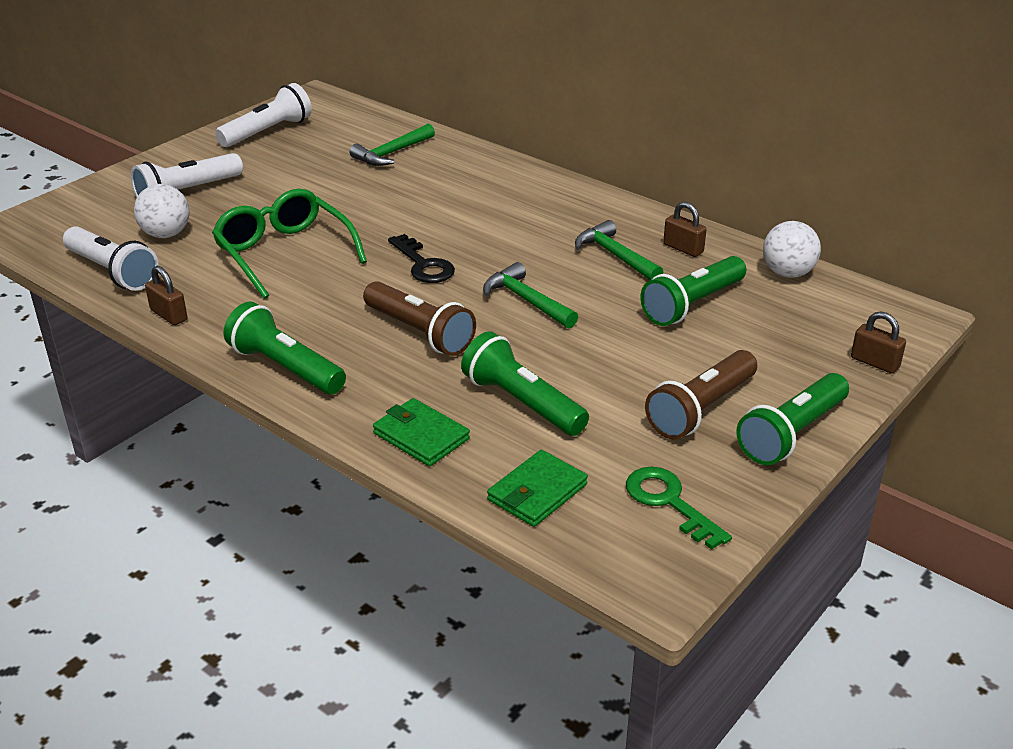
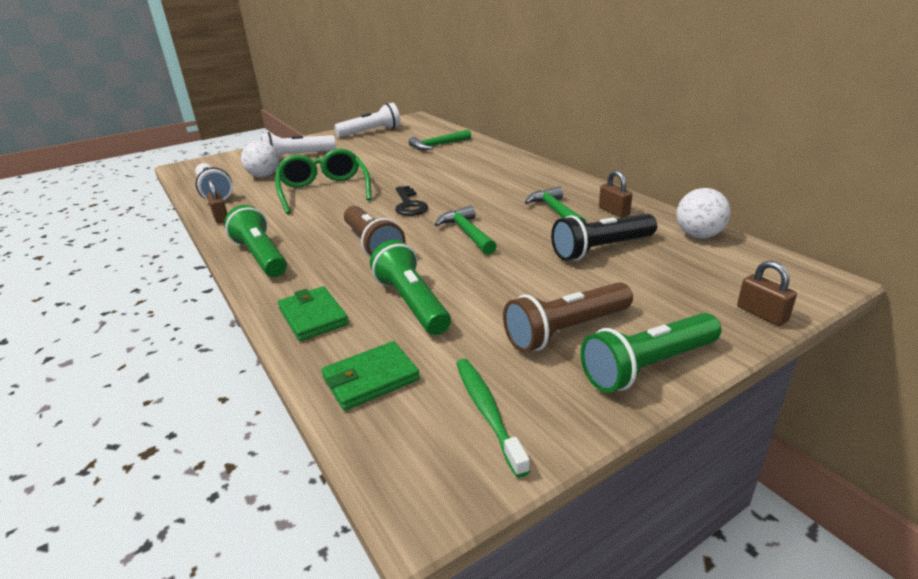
camera: 20 degrees right, 5 degrees down
(669, 502) = (487, 412): green key -> green toothbrush
(692, 305) = (601, 249): green flashlight -> black flashlight

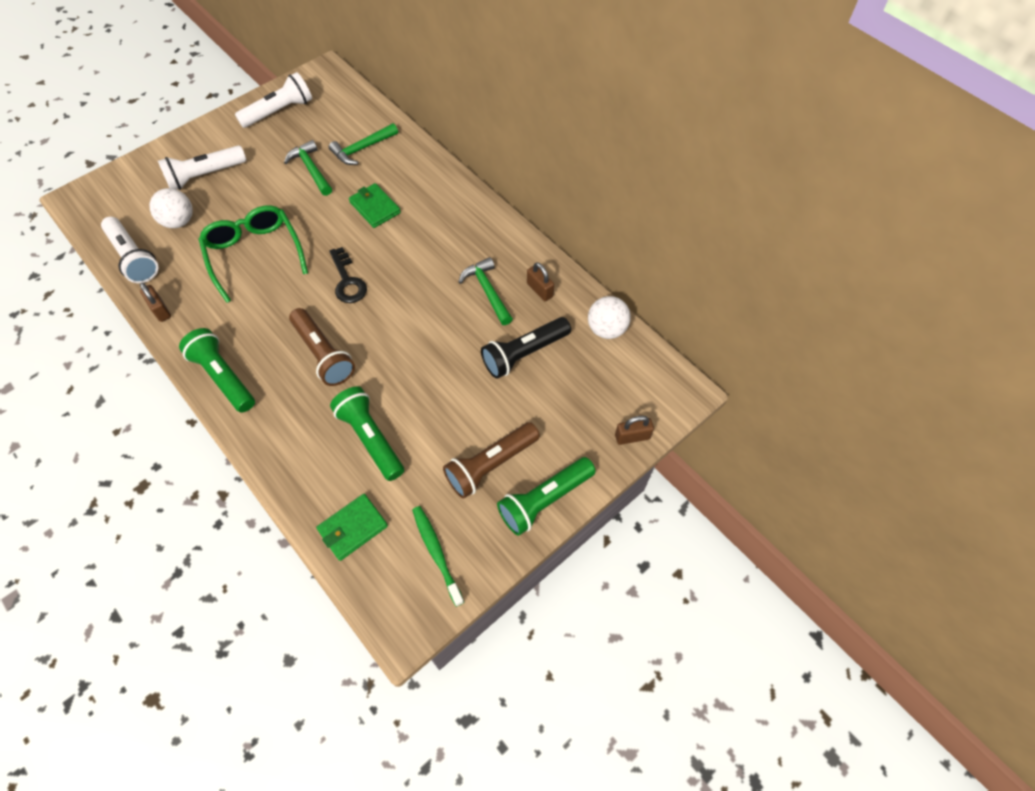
camera: 10 degrees left, 30 degrees up
(313, 316) = (293, 460): green wallet -> green wallet (375, 207)
(467, 233) = (408, 331): green hammer -> green hammer (311, 169)
(762, 314) = (632, 437): brown padlock -> brown padlock turned 60 degrees counterclockwise

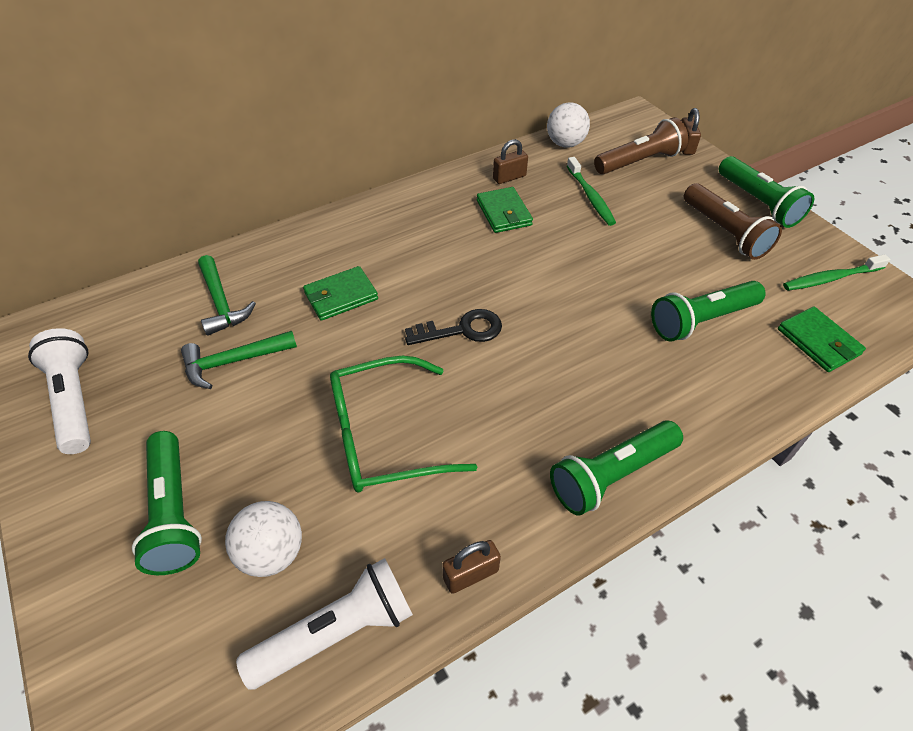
camera: 80 degrees left, 10 degrees down
(205, 176) = (174, 513): white flashlight -> green flashlight
(323, 354) = (579, 359): brown flashlight -> brown flashlight (639, 162)
(487, 291) = (504, 213): green hammer -> green wallet
(524, 354) = (590, 197): black flashlight -> green toothbrush

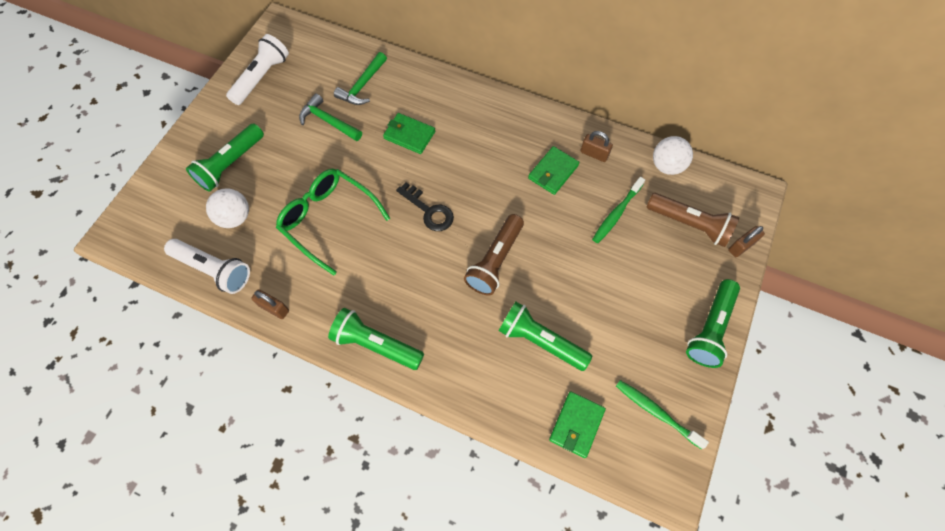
camera: 55 degrees right, 15 degrees up
(725, 232) = (651, 319): brown flashlight -> brown flashlight (495, 261)

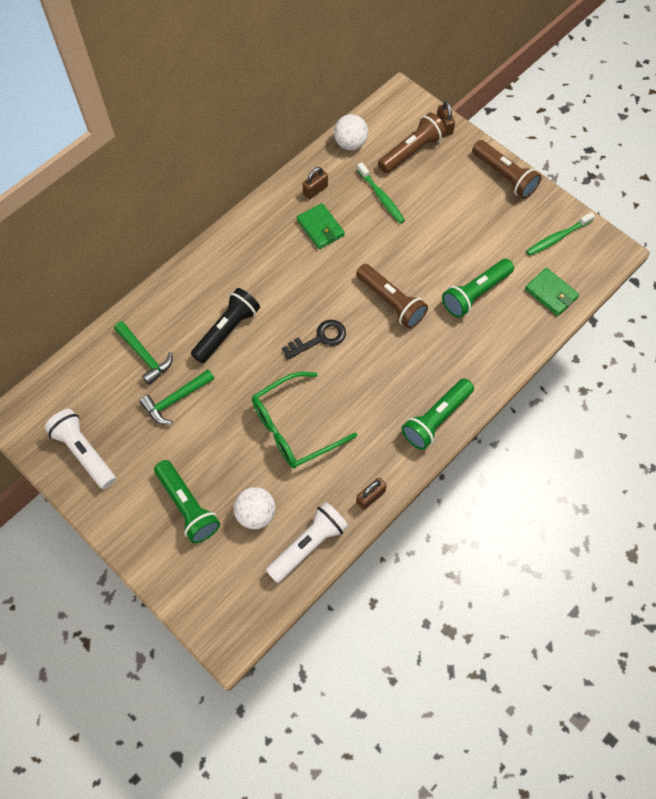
camera: 70 degrees left, 0 degrees up
(409, 135) = (227, 331): green wallet -> black flashlight
(710, 329) = (504, 176): green flashlight -> brown flashlight

